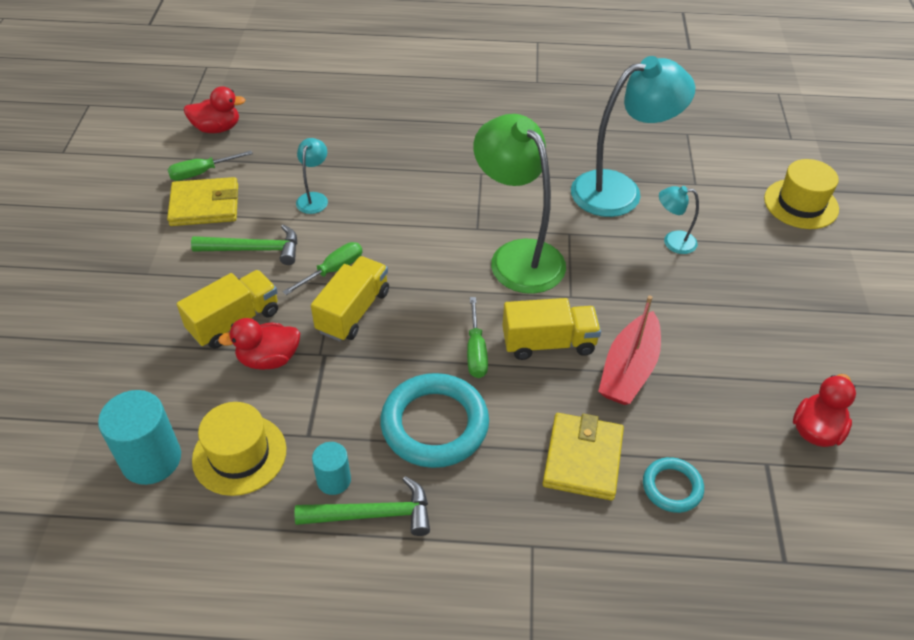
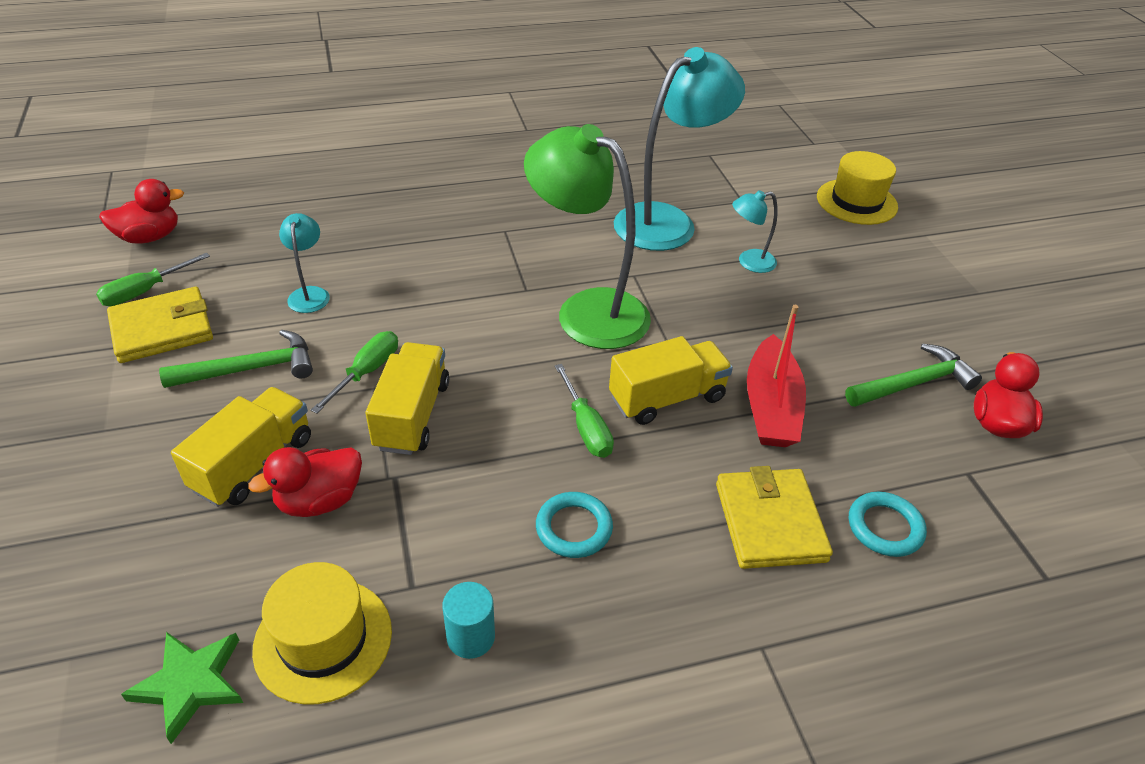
camera: 20 degrees left, 5 degrees down
(151, 459) = (190, 684): turquoise cylinder -> green star
(373, 515) = (543, 668): green hammer -> green hammer (914, 383)
(434, 424) = (574, 528): turquoise ring -> turquoise ring, size x0.54

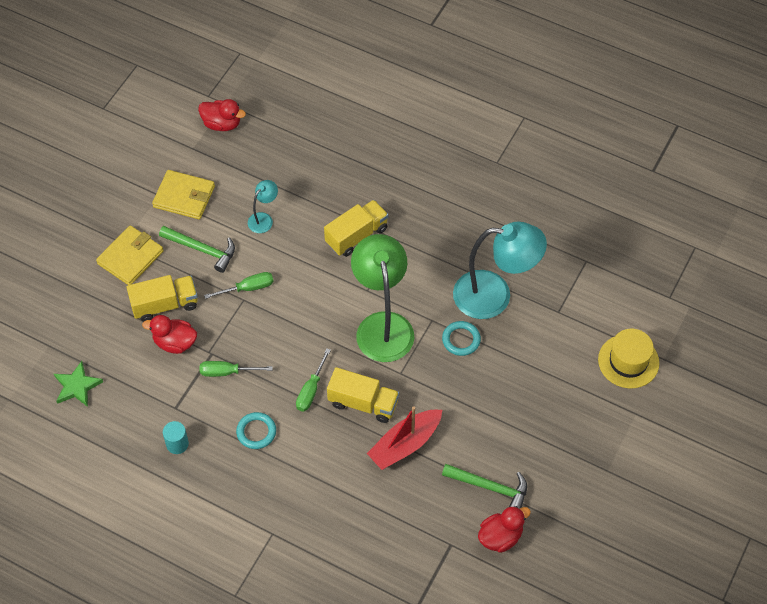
camera: 45 degrees right, 15 degrees up
(145, 291) = (193, 165): green screwdriver -> green screwdriver (227, 372)
(323, 639) = (129, 404): yellow hat -> none
(412, 415) = (245, 327): yellow truck -> yellow truck (356, 236)
(749, 262) = (504, 356): turquoise lamp -> none
(770, 522) = (335, 493): yellow wallet -> yellow wallet (130, 257)
(885, 527) = (379, 534): turquoise ring -> turquoise ring (461, 340)

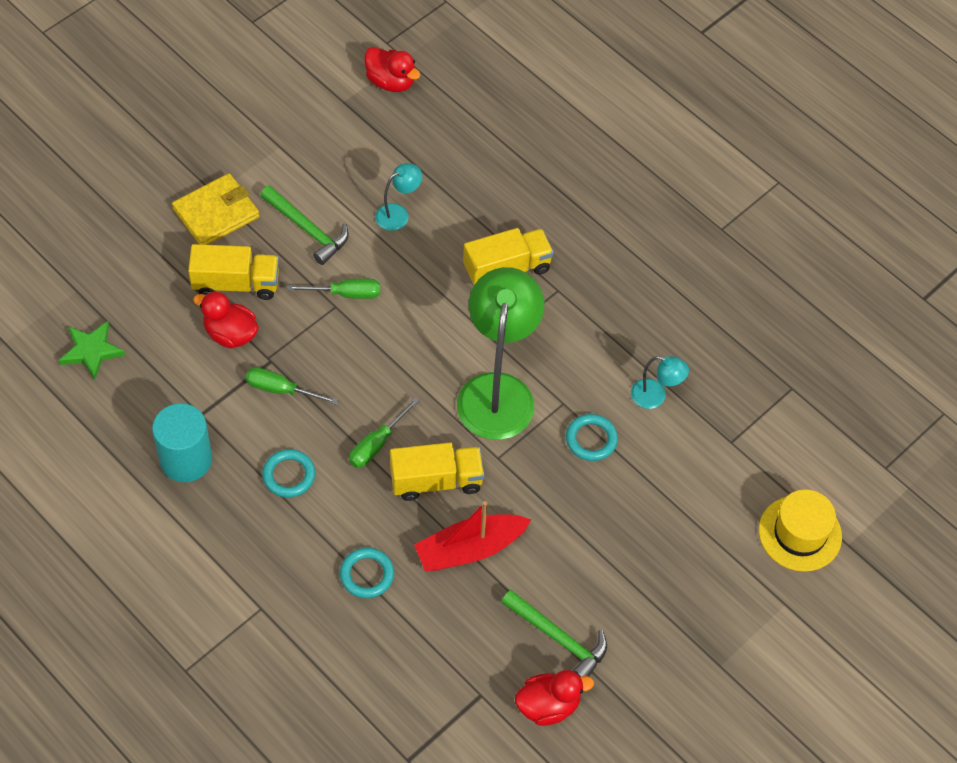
camera: 15 degrees right, 0 degrees up
(177, 444) = (186, 460): turquoise cylinder -> turquoise cylinder, size x1.76
(184, 197) = (310, 158): yellow wallet -> none
(339, 485) = (367, 575): none -> turquoise ring
(363, 403) = (436, 481): yellow truck -> yellow truck turned 45 degrees counterclockwise
(494, 296) = (655, 397): turquoise lamp -> turquoise lamp, size x0.45

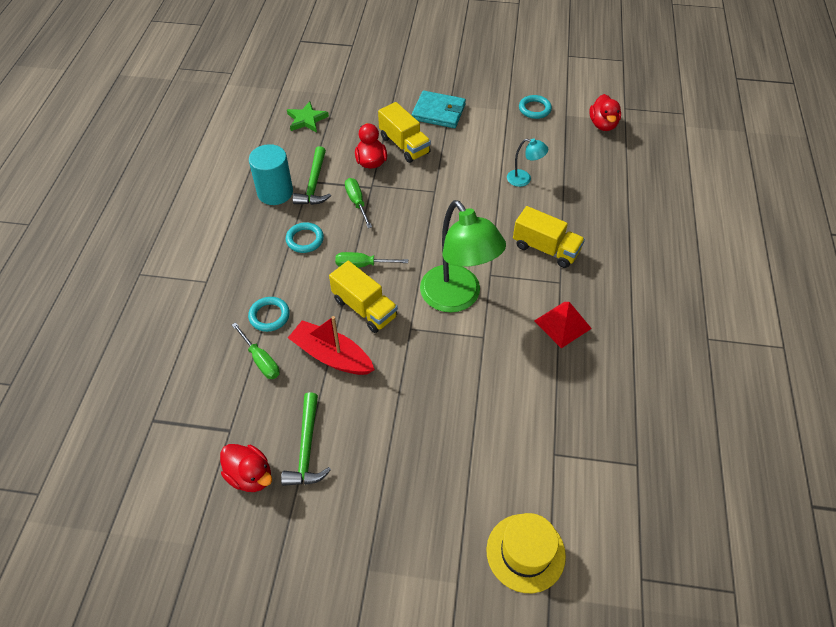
camera: 55 degrees right, 5 degrees down
(216, 213) = (438, 112): yellow wallet -> turquoise wallet
(307, 230) = (469, 151): green hammer -> green hammer (314, 184)
(346, 293) = (447, 190): green screwdriver -> green screwdriver (261, 360)
(498, 391) = (457, 298): green lamp -> green lamp turned 90 degrees clockwise
(591, 439) = (472, 369): turquoise ring -> turquoise ring (534, 109)
(607, 327) = (562, 324): none -> red pyramid
(655, 397) = (541, 384): turquoise lamp -> none

